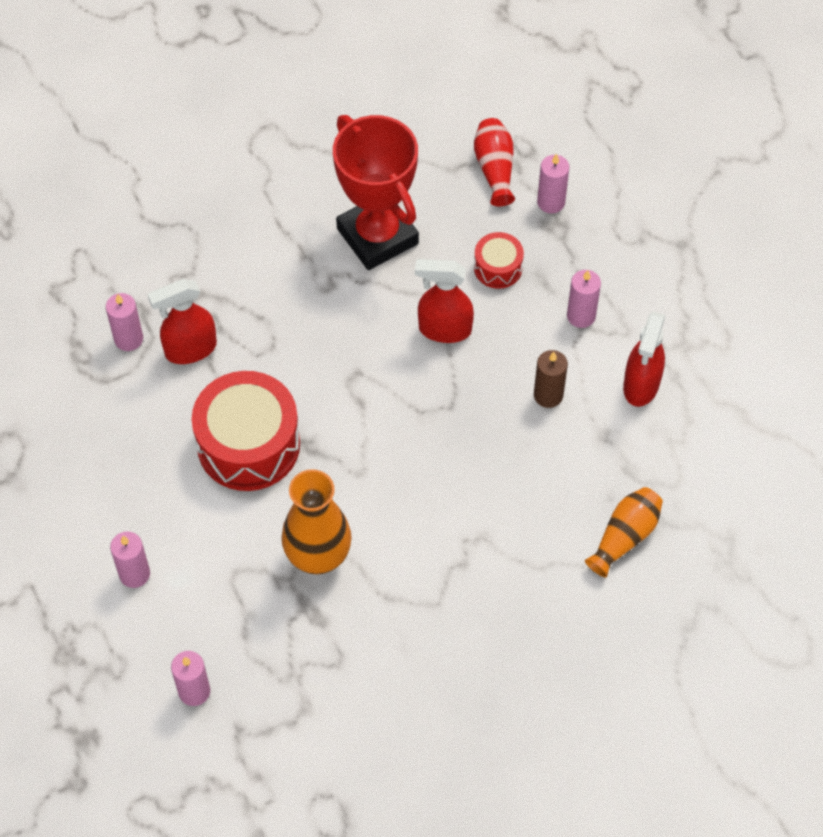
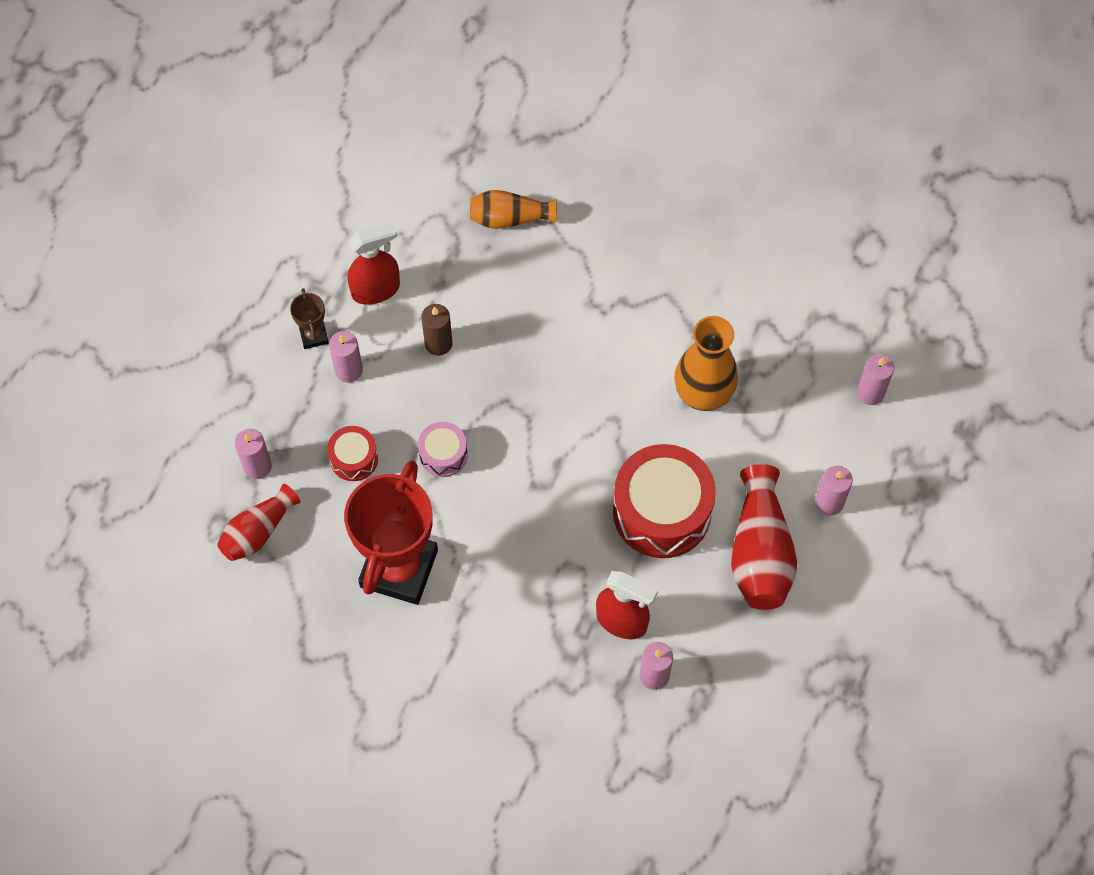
camera: 130 degrees left, 5 degrees up
(146, 488) = (760, 552): none -> red vase
(444, 329) = (443, 454): red spray bottle -> pink drum
(636, 313) = (313, 335): none -> brown trophy

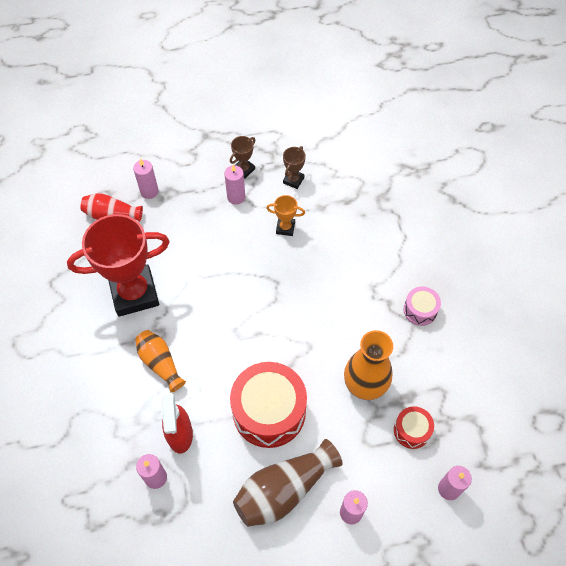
camera: 55 degrees right, 5 degrees down
(354, 459) = (185, 231): red drum -> red drum (411, 430)
(376, 290) = (293, 180): red spray bottle -> brown trophy
(438, 343) = (285, 228): brown candle -> orange trophy
(443, 454) = (219, 272): pink drum -> pink drum (420, 310)
(509, 218) = (390, 214): orange vase -> orange vase (160, 363)
(760, 552) = (284, 490): red vase -> brown vase

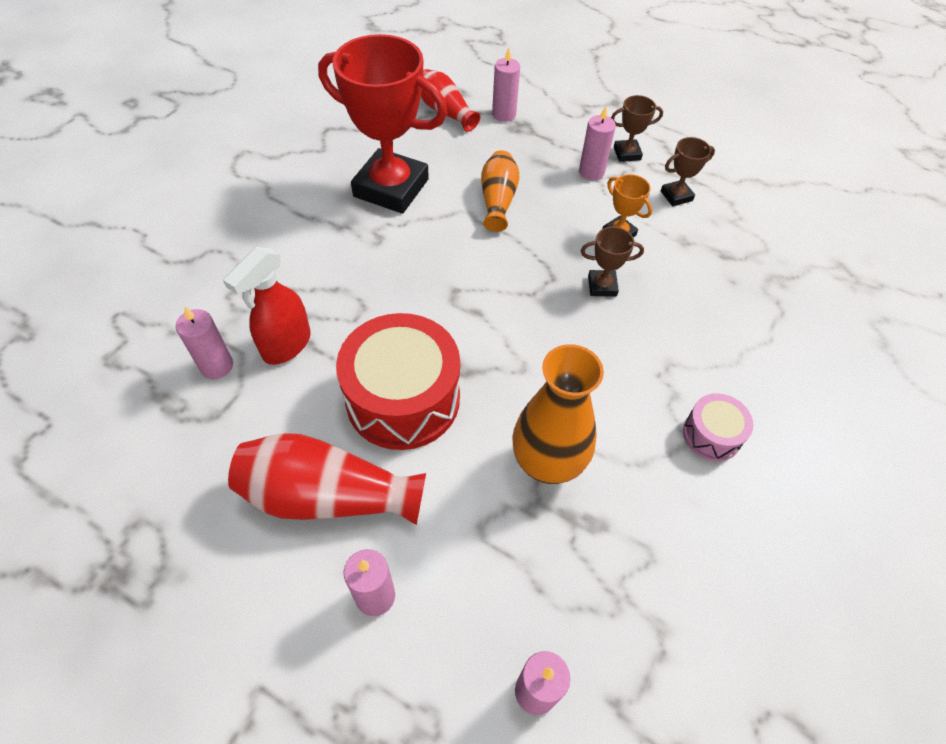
camera: 40 degrees right, 5 degrees down
(160, 363) = (344, 265): orange vase -> orange vase (498, 200)
(284, 490) = (327, 496): brown vase -> red vase
(305, 267) = (602, 286): none -> brown trophy
(411, 430) = (557, 568): red drum -> none

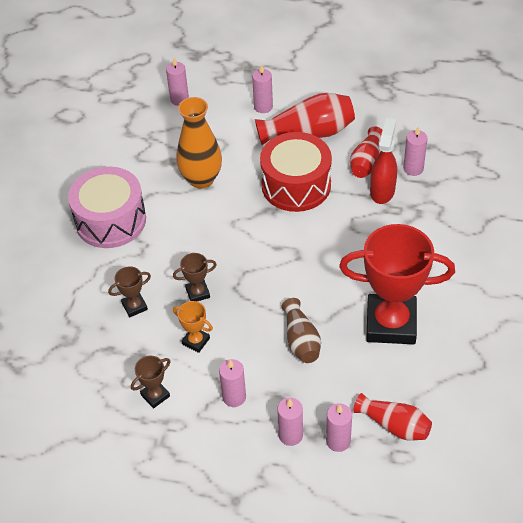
camera: 165 degrees right, 5 degrees down
(275, 401) = (366, 162): none -> red vase
(498, 200) = (301, 340): orange vase -> brown vase
(546, 129) = (290, 435): none -> pink candle
(627, 153) = (208, 431): brown trophy -> brown trophy (134, 306)
(711, 435) = (110, 220): pink drum -> pink drum, size x2.02

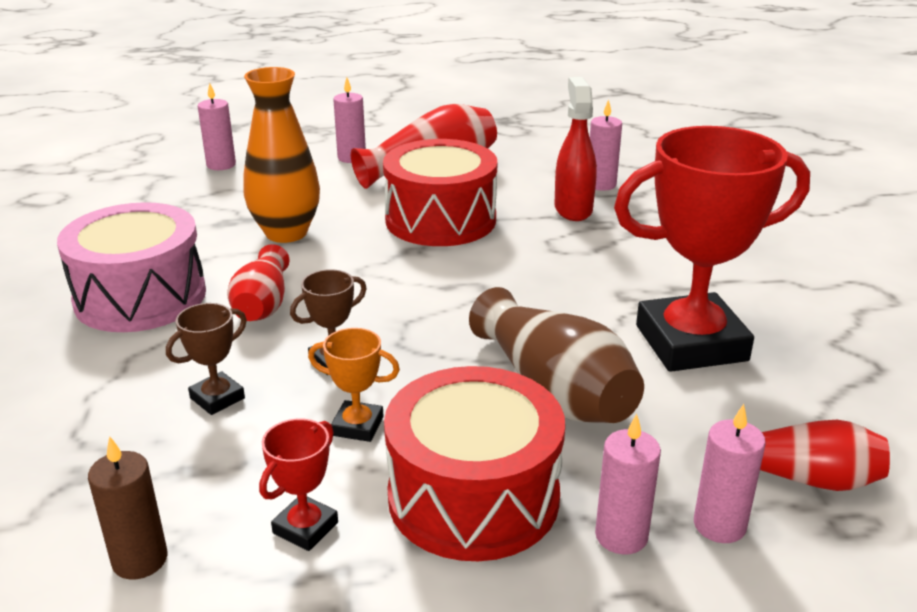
camera: 20 degrees left, 20 degrees down
(83, 395) = (140, 560): none -> brown candle
(155, 395) = (305, 528): brown trophy -> red trophy
(234, 397) = (473, 497): pink candle -> red drum
(301, 340) = (554, 390): brown vase -> brown vase, size x1.57
(366, 162) = (531, 187): red vase -> red vase (263, 304)

